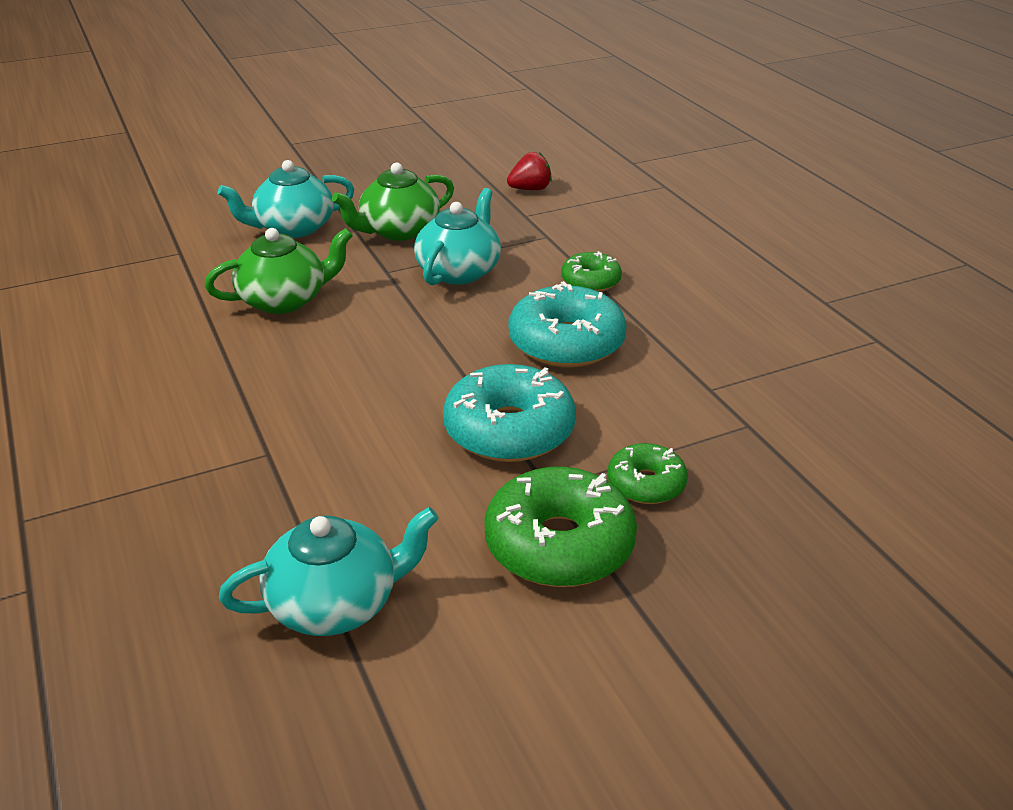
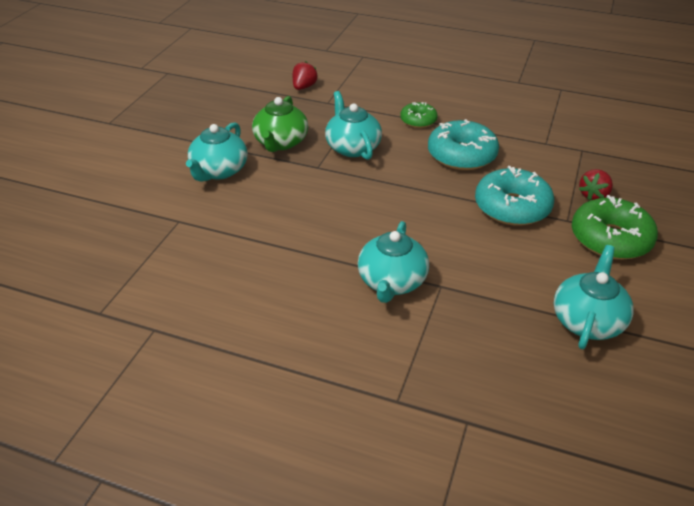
camera: 45 degrees left, 5 degrees up
(232, 417) = (392, 282): none -> turquoise teapot
(284, 300) = (296, 211): green teapot -> none
(646, 484) = (593, 195): green donut -> red strawberry

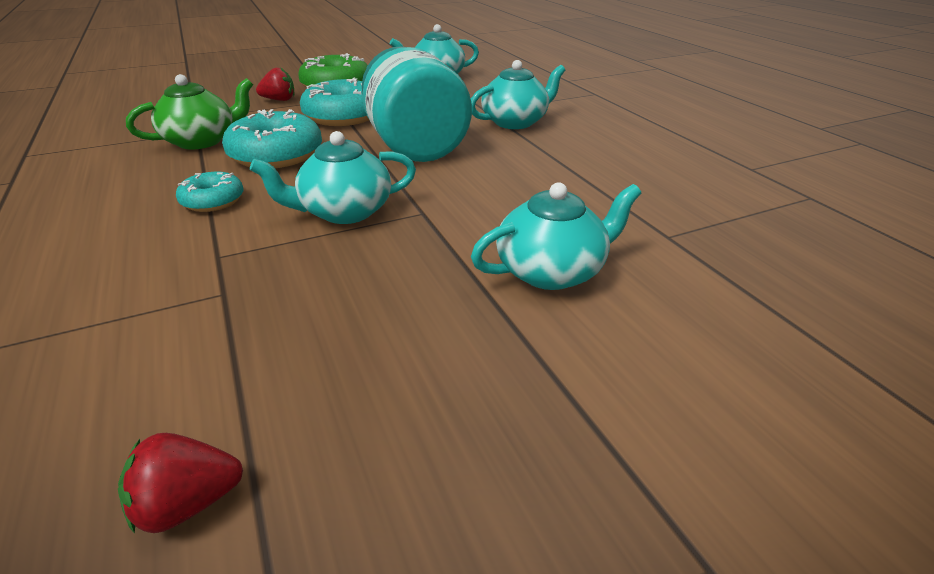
camera: 135 degrees left, 5 degrees down
(281, 142) = (409, 265): green teapot -> green teapot (202, 141)
(304, 87) = (174, 354): red strawberry -> red strawberry (188, 503)
(352, 147) = (344, 212): turquoise teapot -> turquoise teapot turned 45 degrees clockwise
(407, 208) = (415, 146): none -> turquoise jar
(418, 120) = (213, 201): green donut -> turquoise donut

